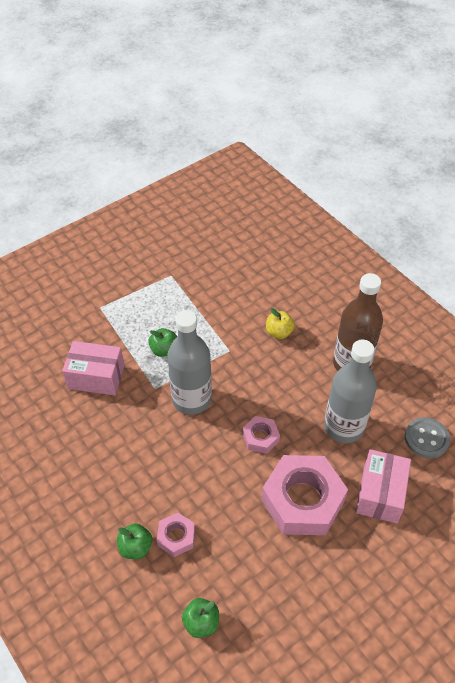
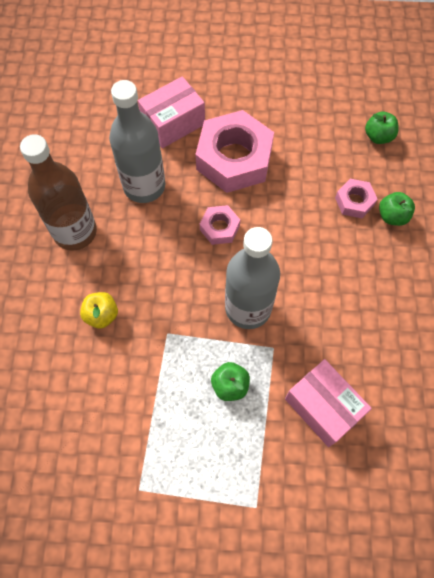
camera: 140 degrees left, 15 degrees up
(426, 438) = (93, 132): grey button -> none

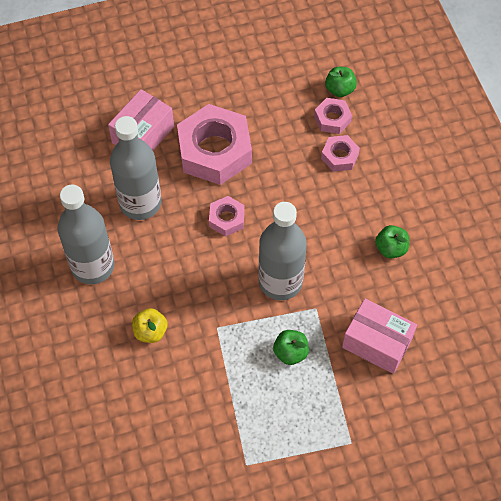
camera: 20 degrees left, 5 degrees down
(75, 232) = (93, 266): brown bottle -> grey bottle
(360, 163) = (332, 119): none -> pink nut
(392, 216) = (378, 159): green apple -> green apple (391, 248)

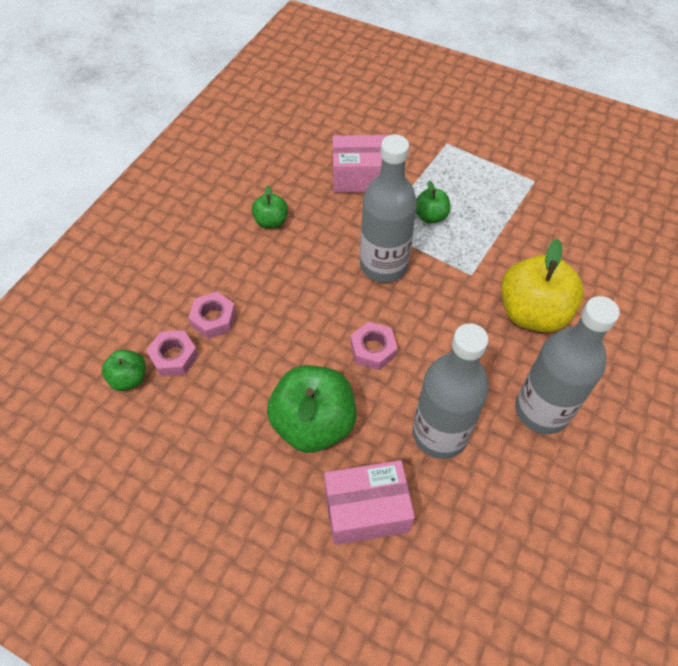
camera: 135 degrees left, 5 degrees down
(150, 331) = (532, 313): yellow apple -> yellow apple, size x1.96
(215, 151) = (313, 423): pink nut -> green apple
(377, 343) = (360, 177): pink box -> pink box turned 75 degrees counterclockwise

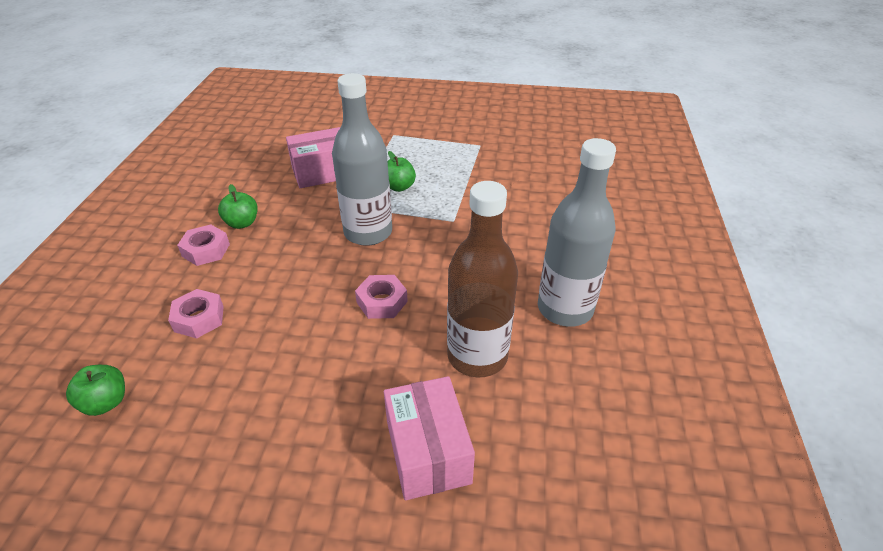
camera: 20 degrees left, 15 degrees down
(174, 357) = (159, 366): pink nut -> pink nut (206, 250)
(313, 423) = (340, 385): green apple -> none
(366, 510) = (428, 451): pink box -> pink box turned 75 degrees counterclockwise
(440, 434) = (477, 356): grey bottle -> brown bottle
(532, 313) = (521, 236): yellow apple -> none

